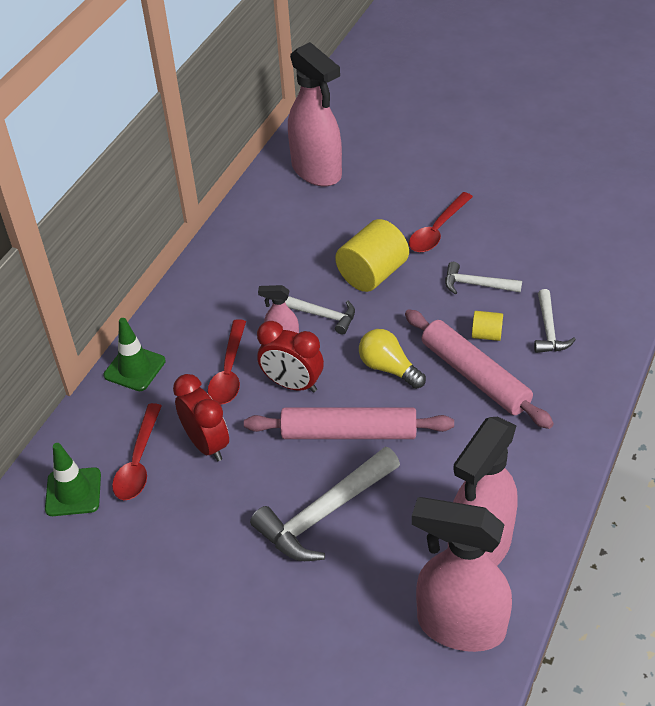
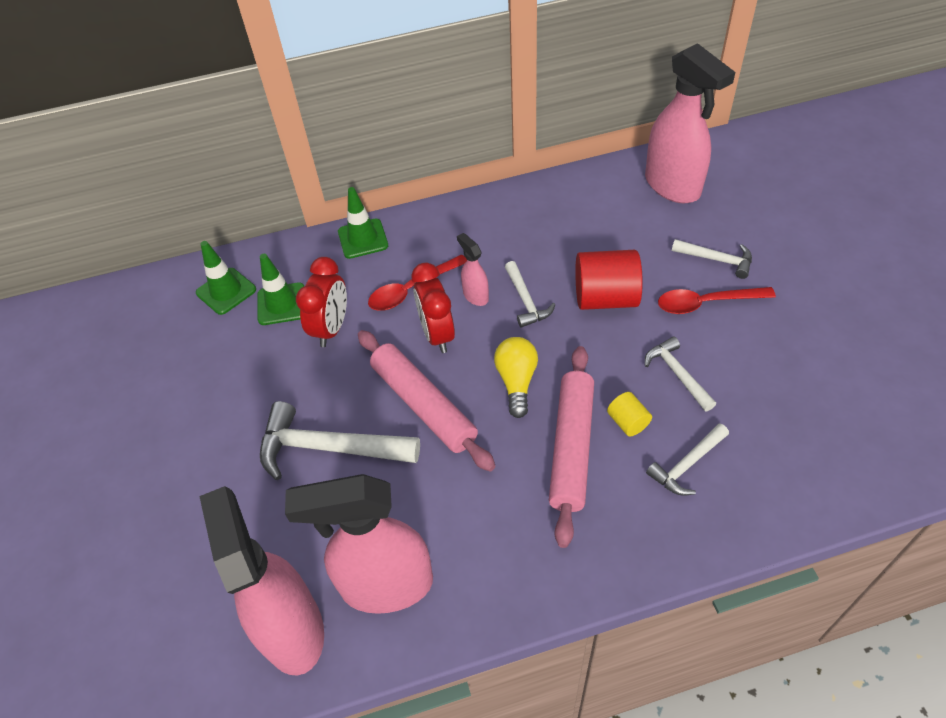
camera: 50 degrees right, 5 degrees up
(138, 462) = (281, 304): red spoon -> green traffic cone
(317, 171) = (672, 186): pink spray bottle -> pink spray bottle turned 45 degrees counterclockwise
(372, 274) = (605, 298): yellow cylinder -> red cylinder
(408, 199) = (717, 260): none -> white hammer

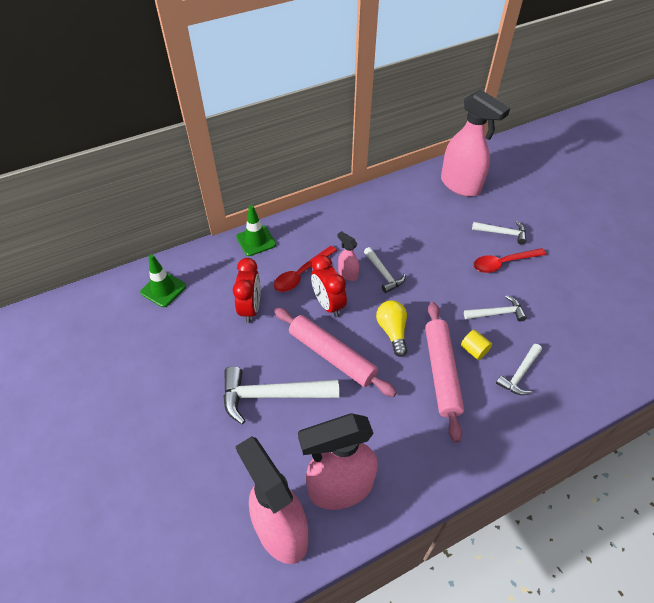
camera: 15 degrees left, 0 degrees up
(281, 304) = (208, 294): green traffic cone -> none
(605, 298) = (437, 266): red cylinder -> none
(677, 374) = (497, 313): white hammer -> white hammer turned 120 degrees clockwise

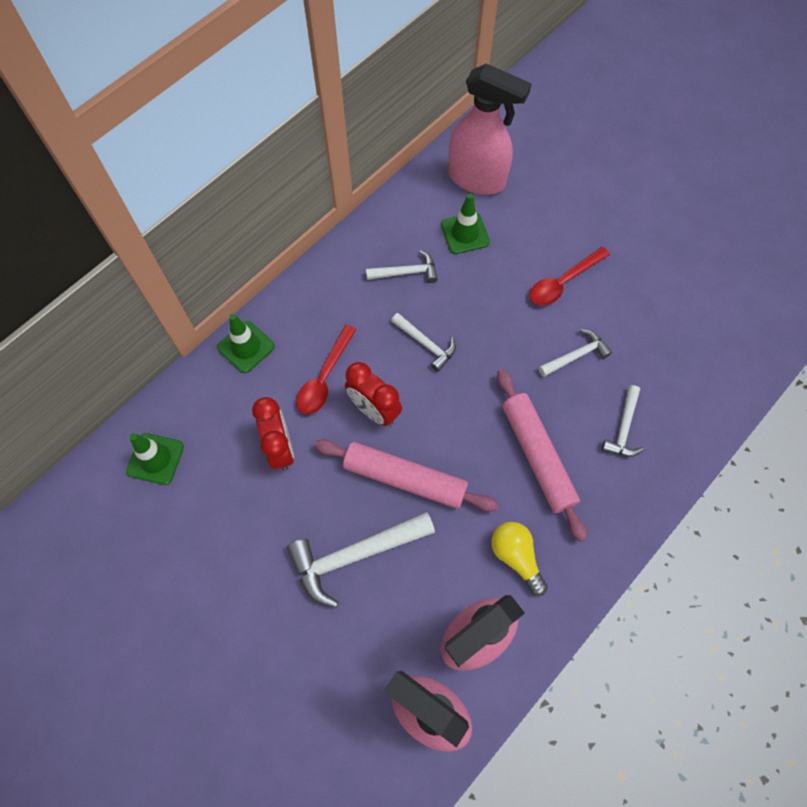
camera: 20 degrees left, 15 degrees up
(347, 274) = (382, 358): pink spray bottle -> none
(392, 331) = (464, 421): yellow light bulb -> yellow light bulb (516, 557)
(439, 214) = (465, 233): none -> green traffic cone
(474, 350) = (564, 414): yellow cylinder -> none
(502, 233) = (549, 238): white hammer -> white hammer (406, 272)

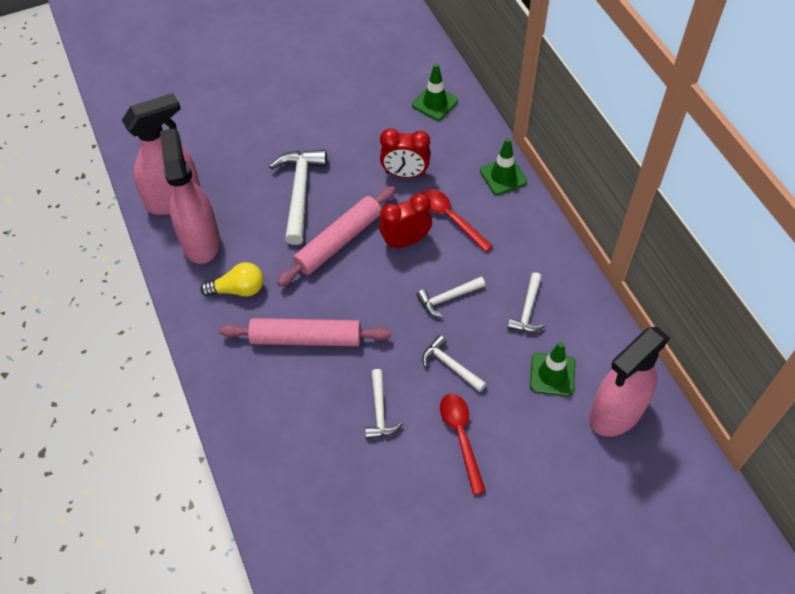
camera: 115 degrees right, 10 degrees down
(623, 428) = (293, 416): white hammer -> white hammer (450, 365)

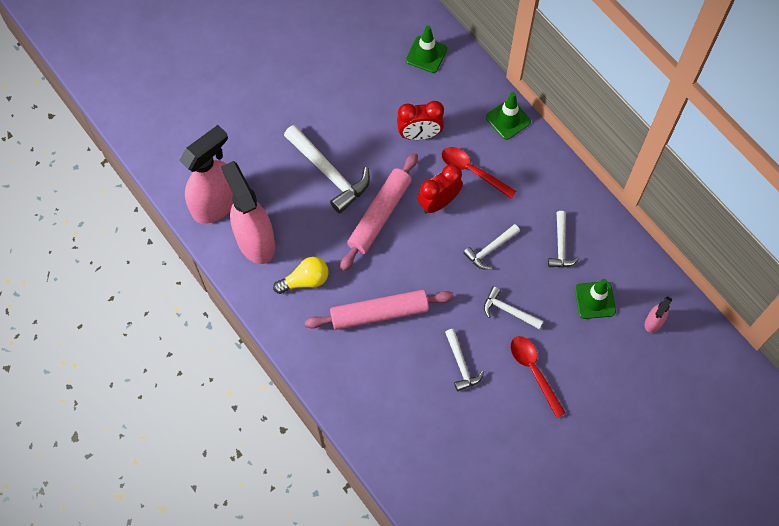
camera: 15 degrees left, 10 degrees up
(300, 192) = (329, 173): white hammer -> white hammer turned 150 degrees clockwise
(616, 413) = (653, 322): pink spray bottle -> pink spray bottle, size x0.45

